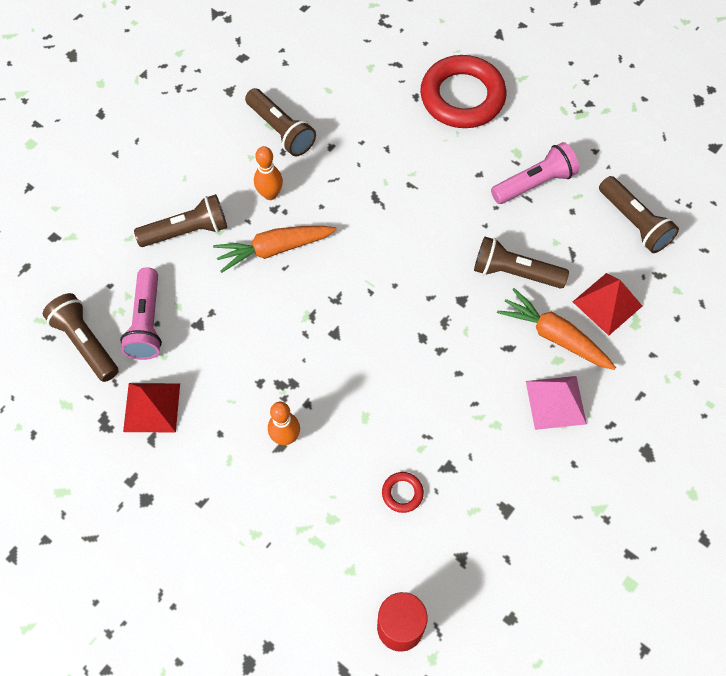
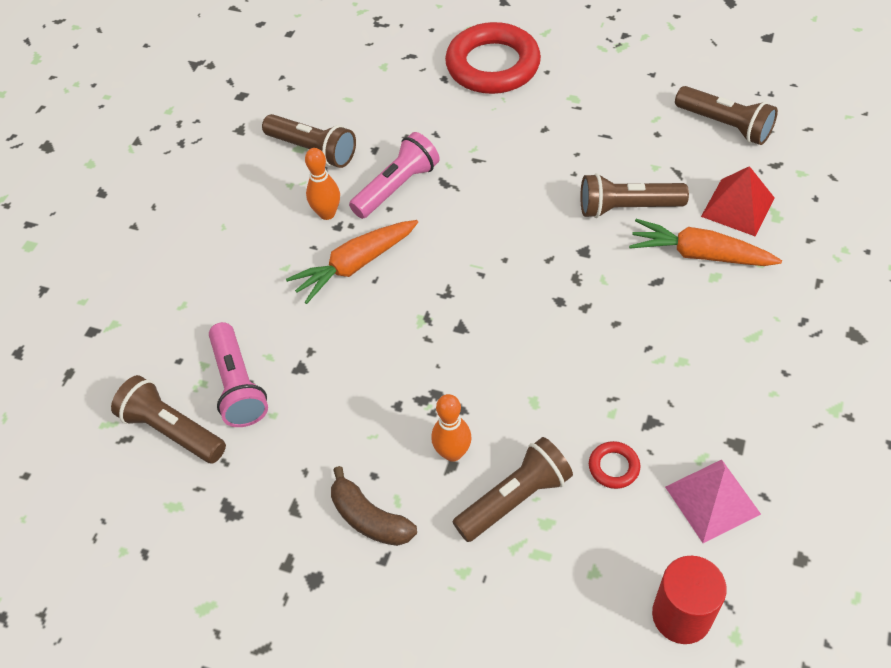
camera: 15 degrees left, 10 degrees down
(151, 407) = (280, 474): red pyramid -> none
(187, 231) = (248, 277): brown flashlight -> brown flashlight (514, 498)
(203, 467) = (369, 518): none -> brown banana
(534, 183) = (605, 120): pink flashlight -> pink flashlight (397, 187)
(555, 402) = (734, 318): pink pyramid -> pink pyramid (712, 500)

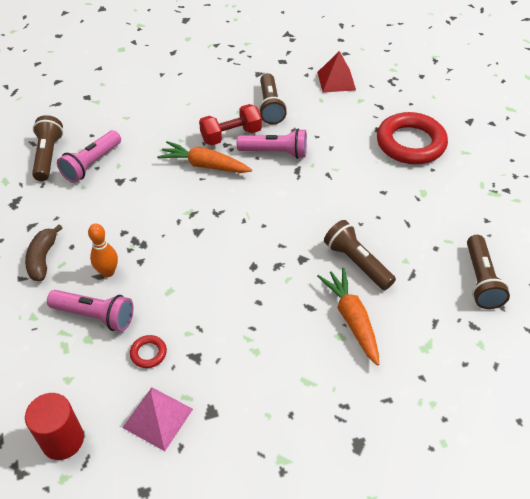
camera: 50 degrees right, 5 degrees down
(327, 213) = (231, 136): orange bowling pin -> red dumbbell
(514, 498) = (95, 315): brown flashlight -> pink flashlight
(737, 207) = (412, 321): red pyramid -> red pyramid (336, 81)

